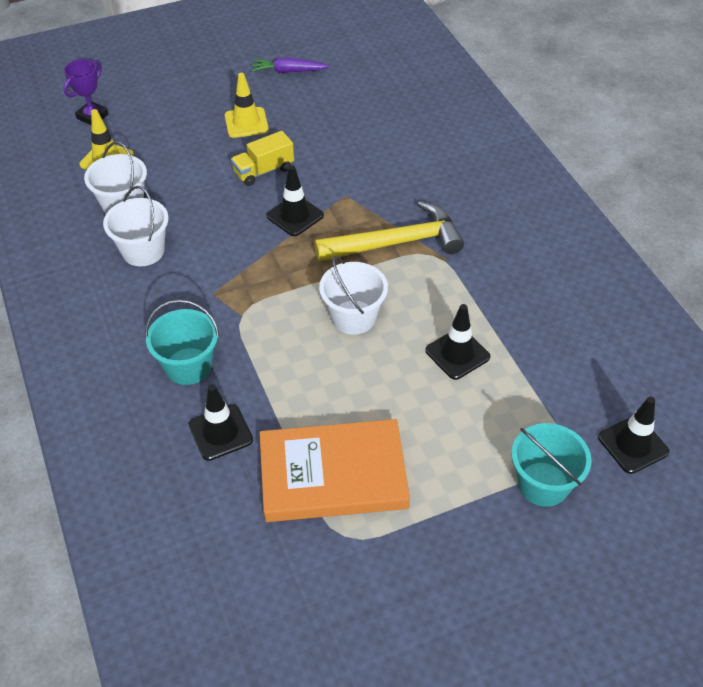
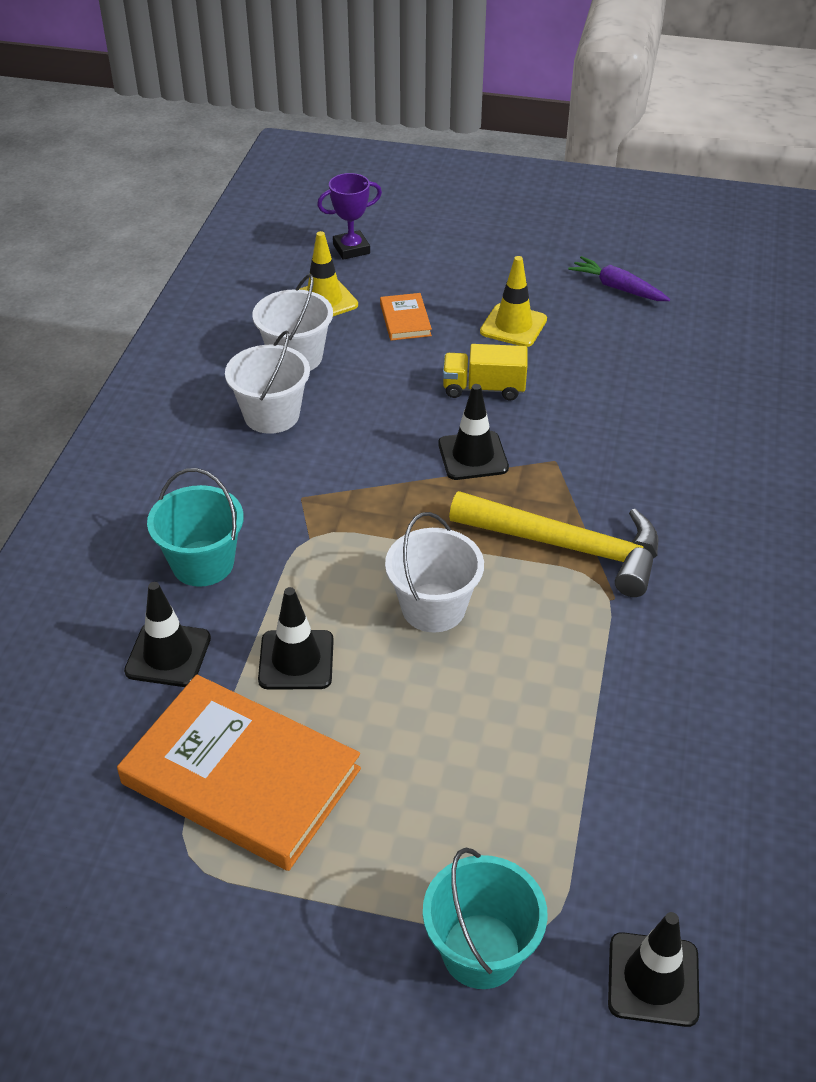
camera: 35 degrees right, 5 degrees down
(174, 149) = (405, 320): none -> orange book
(457, 354) = (520, 721): black traffic cone -> black traffic cone (296, 660)

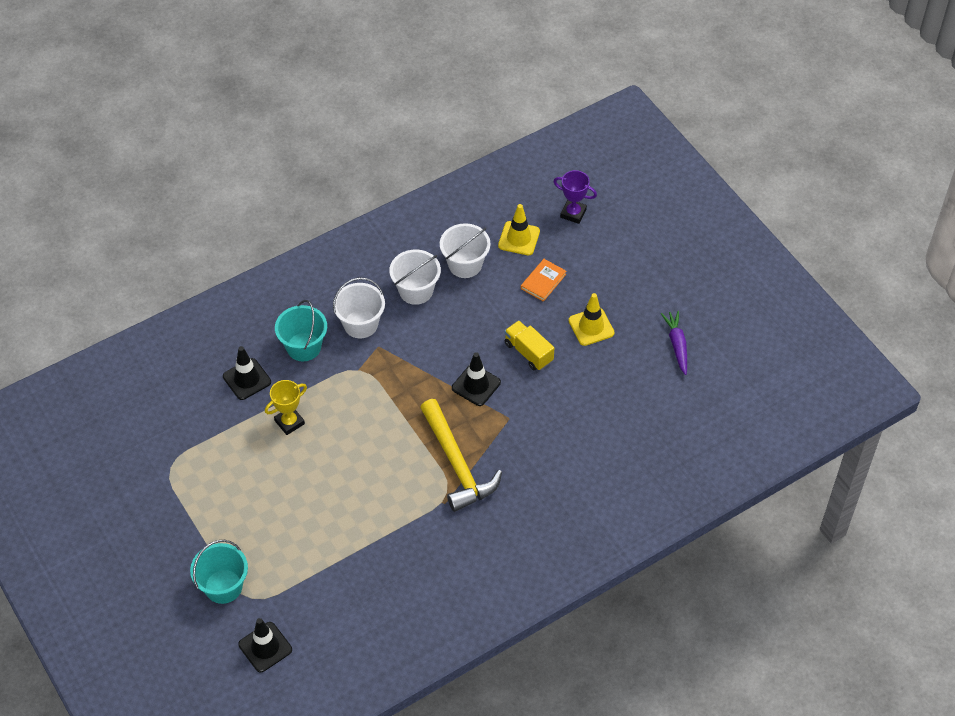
camera: 45 degrees right, 10 degrees up
(241, 776) = (218, 453): orange book -> none
(296, 660) = (289, 422): black traffic cone -> yellow trophy
(433, 608) = (367, 444): white bucket -> white bucket (360, 324)

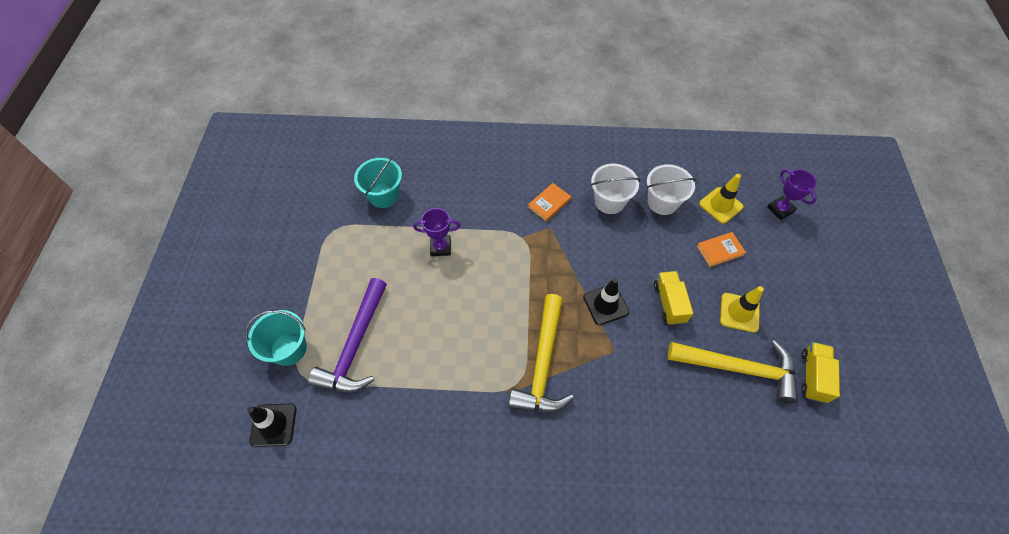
camera: 35 degrees right, 5 degrees up
(247, 379) = (437, 197): black traffic cone -> none
(282, 547) = (355, 345): none -> purple hammer
(289, 422) = (440, 247): yellow trophy -> purple trophy
(303, 347) = (495, 196): turquoise bucket -> turquoise bucket (384, 195)
(360, 324) = (549, 203): white bucket -> orange book
(616, 373) = (738, 368): none -> yellow hammer
(677, 345) = (813, 376): purple carrot -> yellow truck

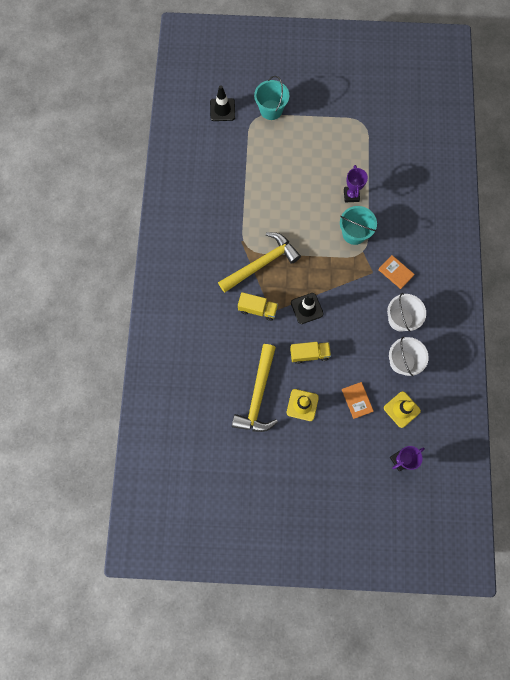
camera: 90 degrees right, 15 degrees up
(355, 345) = (273, 148): purple hammer -> none
(384, 195) = (396, 153): turquoise bucket -> turquoise bucket (354, 233)
(543, 363) = (261, 263): yellow hammer -> yellow hammer turned 135 degrees clockwise
(813, 376) = (252, 448): yellow truck -> yellow truck (257, 309)

